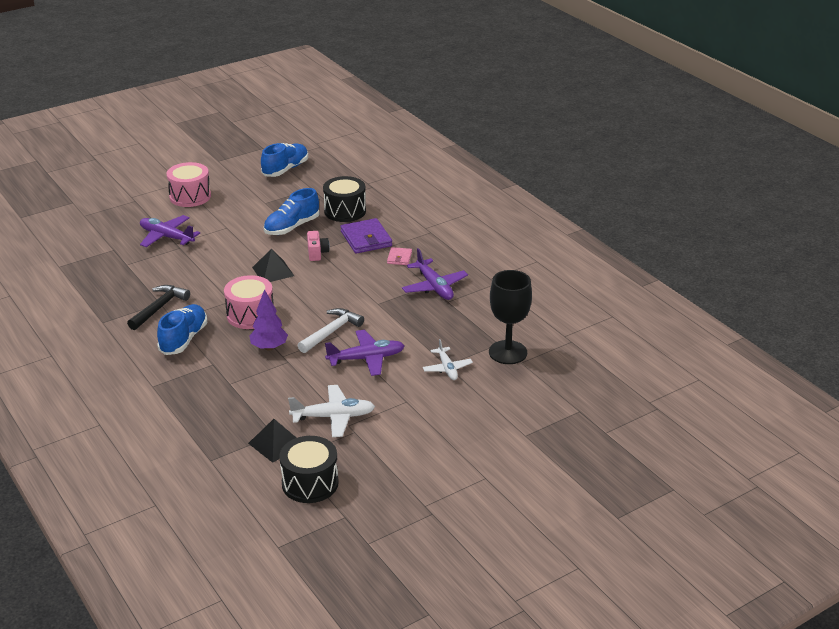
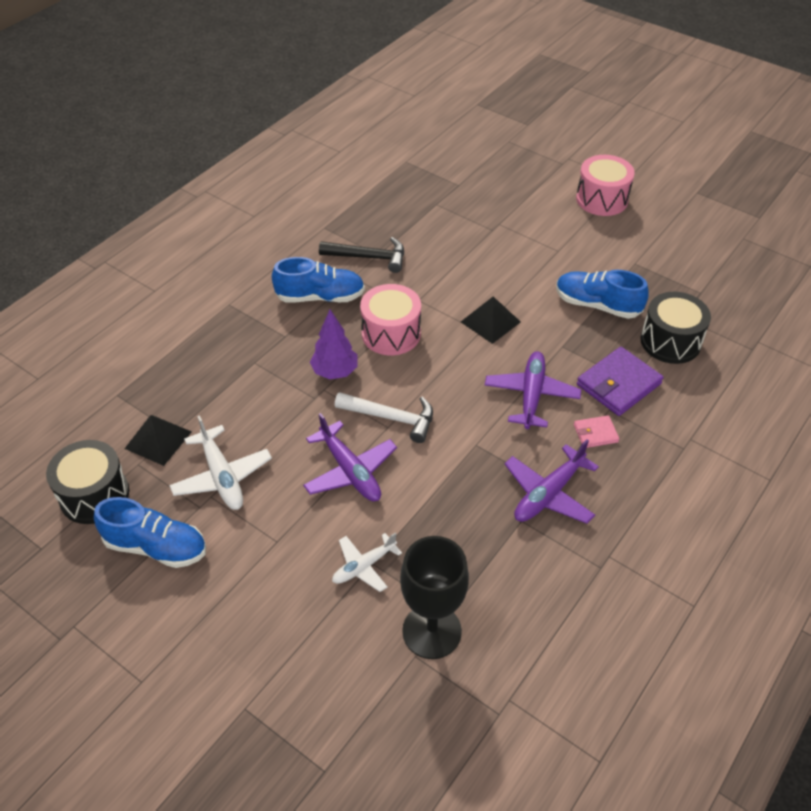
camera: 70 degrees right, 15 degrees up
(166, 237) = (507, 212): purple plane -> purple plane (531, 395)
(285, 169) = (726, 254): blue shoe -> blue shoe (156, 547)
(317, 253) = (554, 347): pink camera -> none

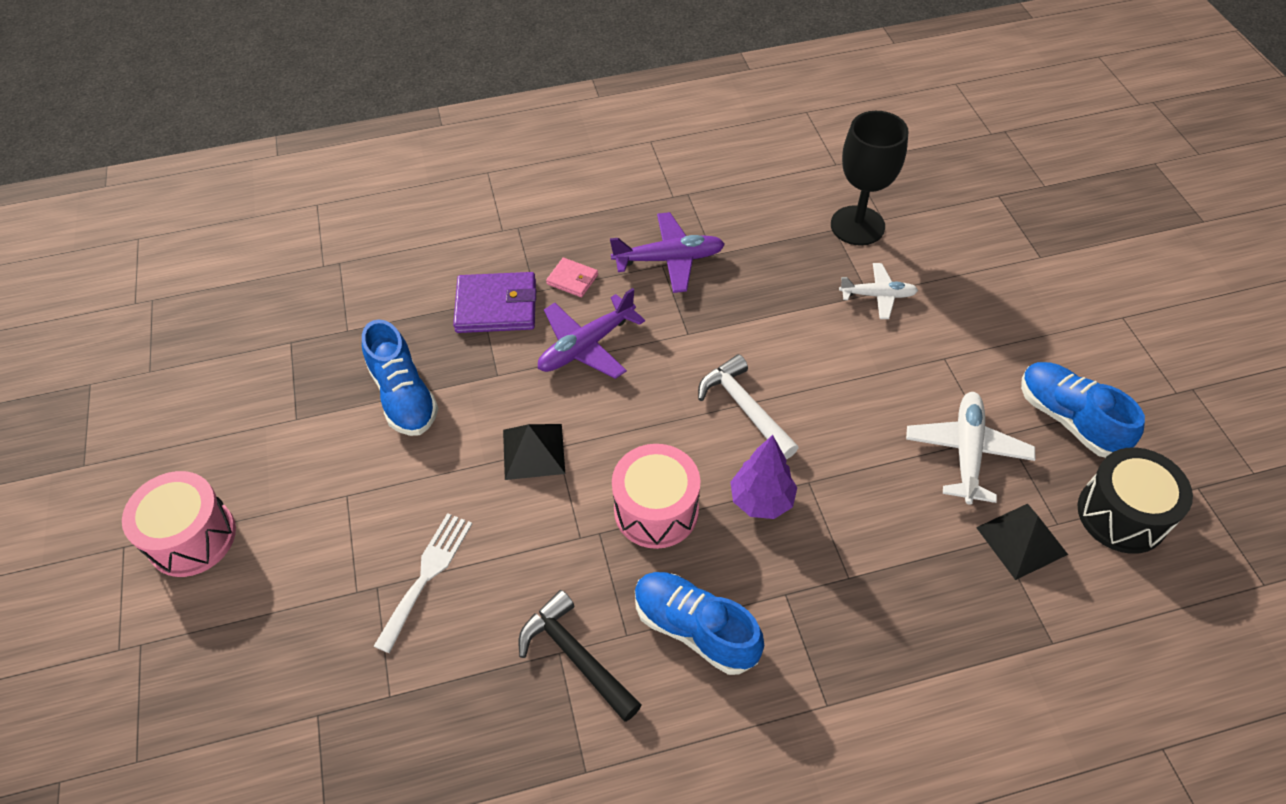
camera: 140 degrees left, 5 degrees up
(350, 471) = (829, 380): purple plane -> none
(475, 246) = (427, 575): none -> white fork
(670, 341) = (394, 314): black drum -> none

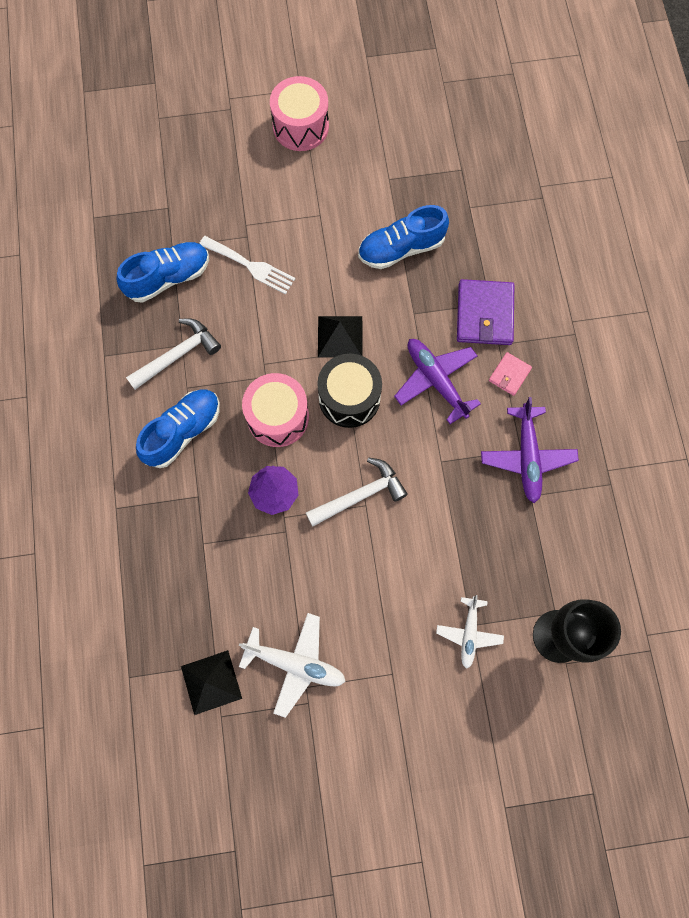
camera: 95 degrees right, 20 degrees up
(575, 656) = (178, 355): black hammer -> white hammer
(1069, 419) = (315, 764): blue shoe -> blue shoe (168, 278)
(1121, 514) = (220, 773): black drum -> black drum (349, 398)

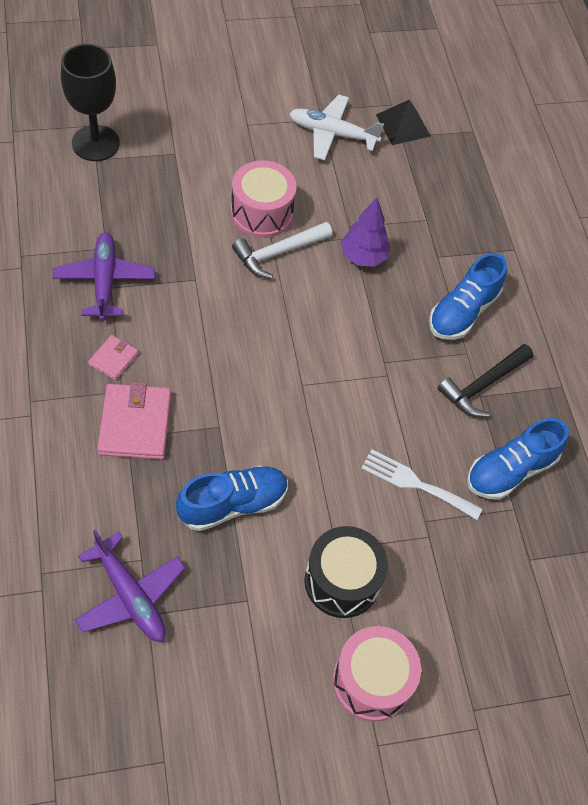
camera: 170 degrees right, 15 degrees down
(178, 355) = (482, 385): white hammer -> black hammer
(278, 417) = (367, 323): pink drum -> pink drum (261, 213)
(340, 336) = (305, 402): black pyramid -> none
(349, 398) = (292, 339): black drum -> black drum (342, 581)
(436, 380) = (197, 355): purple plane -> purple plane (130, 596)
(469, 633) = (177, 148): white plane -> none
(484, 314) = (135, 424): purple wallet -> pink wallet

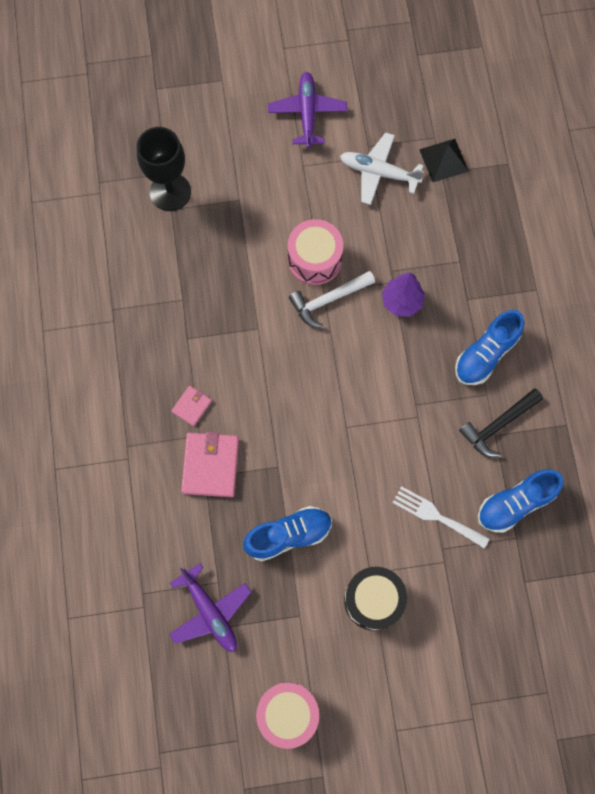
camera: 10 degrees right, 15 degrees up
(104, 281) = (182, 332): purple plane -> purple plane (307, 113)
(371, 681) = (393, 681): pink drum -> pink drum (288, 713)

